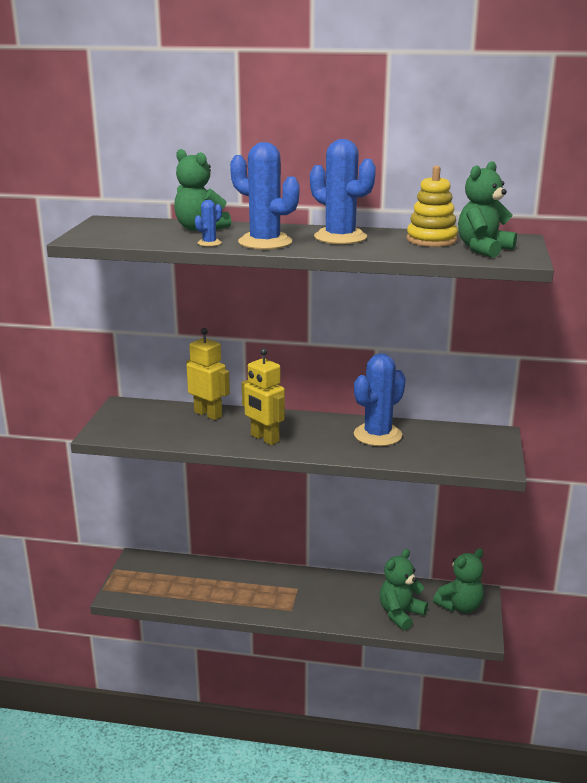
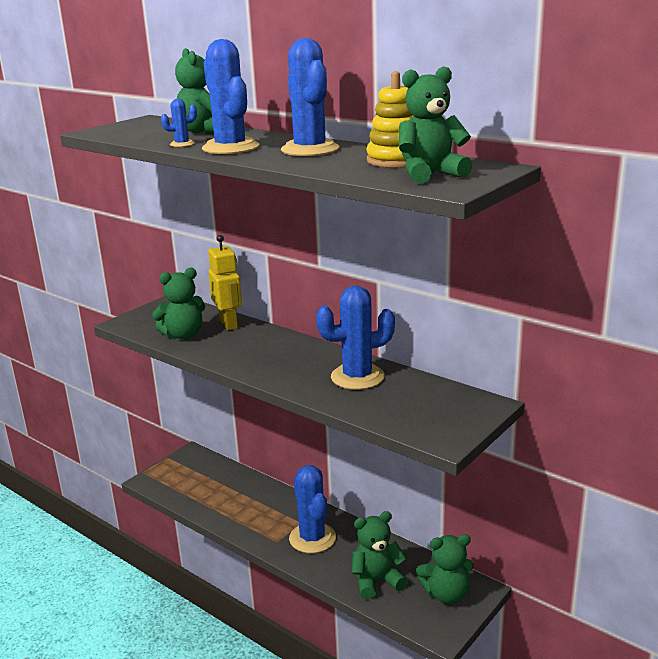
camera: 30 degrees right, 0 degrees up
(178, 432) = (183, 335): none -> green teddy bear
(264, 439) = (248, 357): yellow robot -> none
(318, 598) = (312, 538): none -> blue cactus

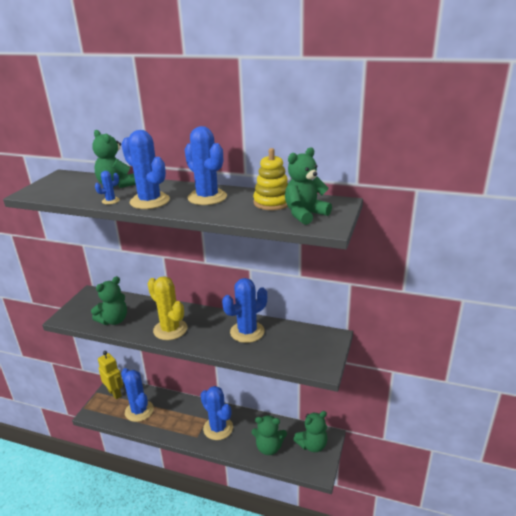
camera: 20 degrees left, 5 degrees up
(212, 492) = (139, 411): none -> blue cactus
(229, 324) = (141, 305): yellow robot -> yellow robot (115, 393)
(251, 357) = (170, 329): none -> yellow cactus
(376, 581) = (269, 447): green teddy bear -> green teddy bear turned 135 degrees counterclockwise

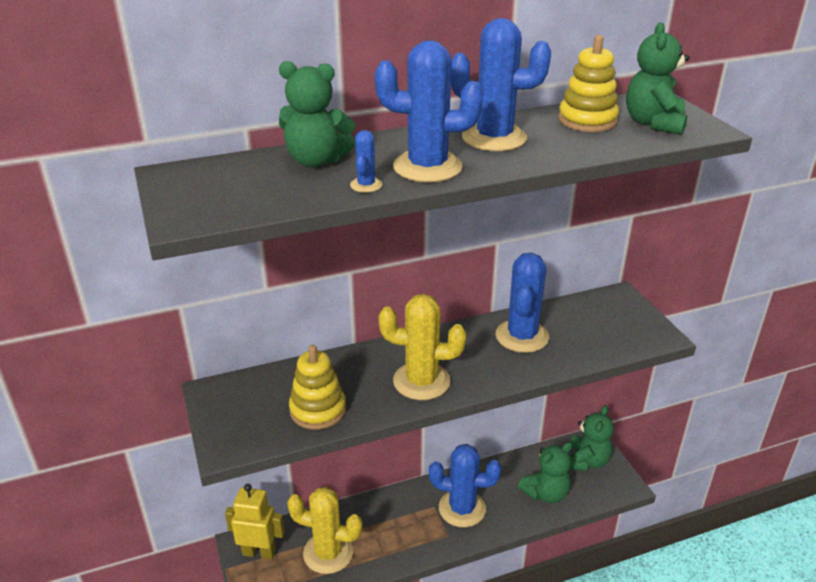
camera: 40 degrees left, 5 degrees up
(114, 320) = (318, 410): green teddy bear -> yellow stacking toy
(139, 411) = (328, 553): blue cactus -> yellow cactus

